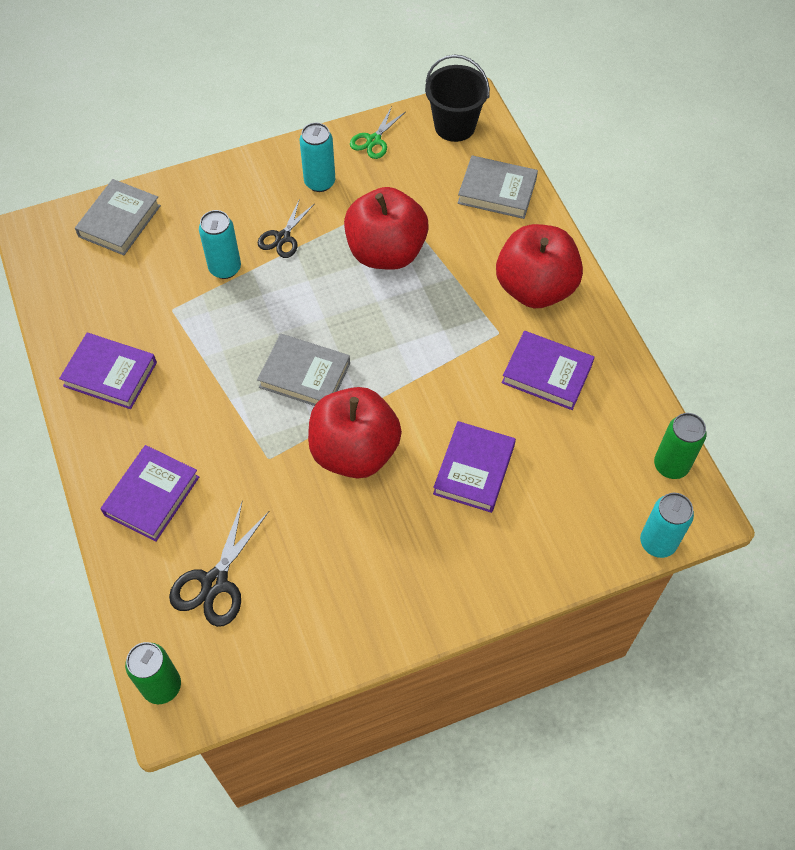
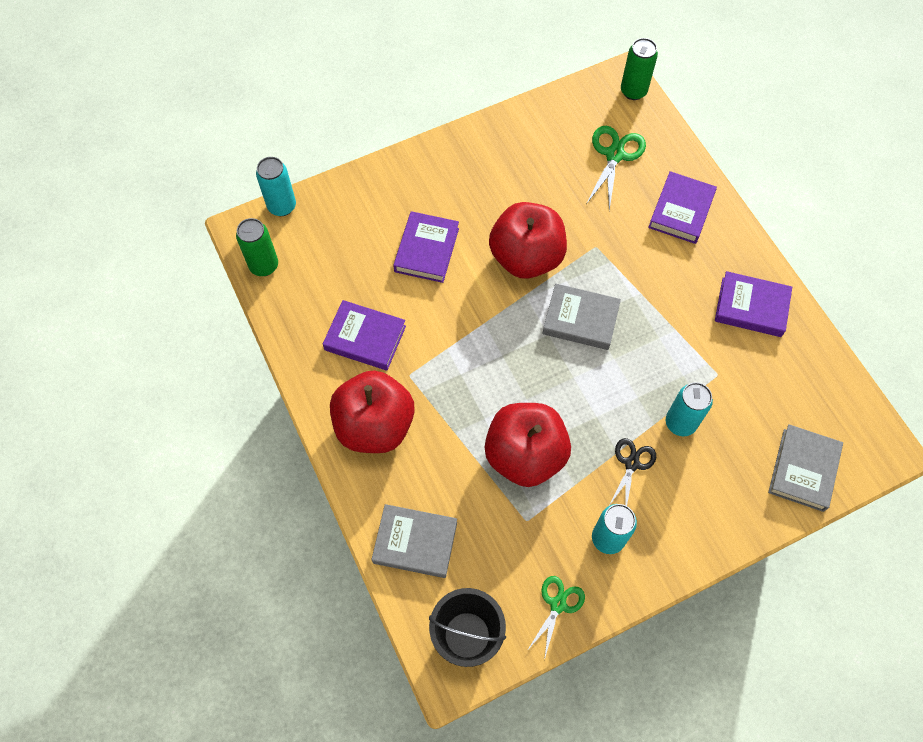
camera: 175 degrees right, 5 degrees up
(215, 582) = (614, 155): black scissors -> green scissors

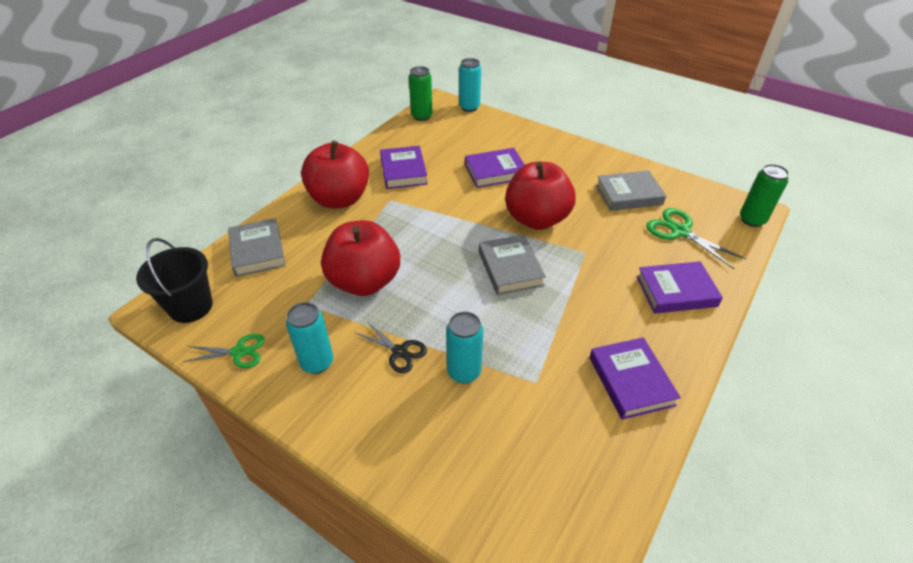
camera: 60 degrees right, 20 degrees down
(614, 155) = (680, 231): green scissors -> green scissors turned 120 degrees counterclockwise
(632, 463) = (399, 352): black scissors -> black scissors turned 45 degrees clockwise
(803, 470) = (484, 502): grey book -> grey book (628, 195)

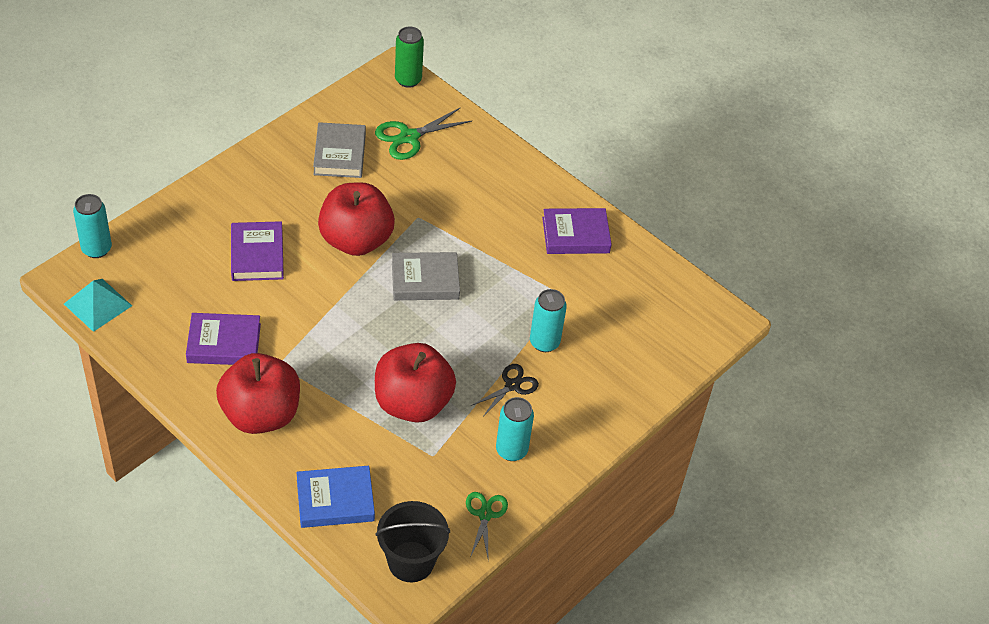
camera: 85 degrees left, 5 degrees up
(257, 251) = (335, 500): grey book -> blue book
(421, 116) = (98, 304): green can -> turquoise pyramid
(676, 291) = (486, 170): purple book -> none

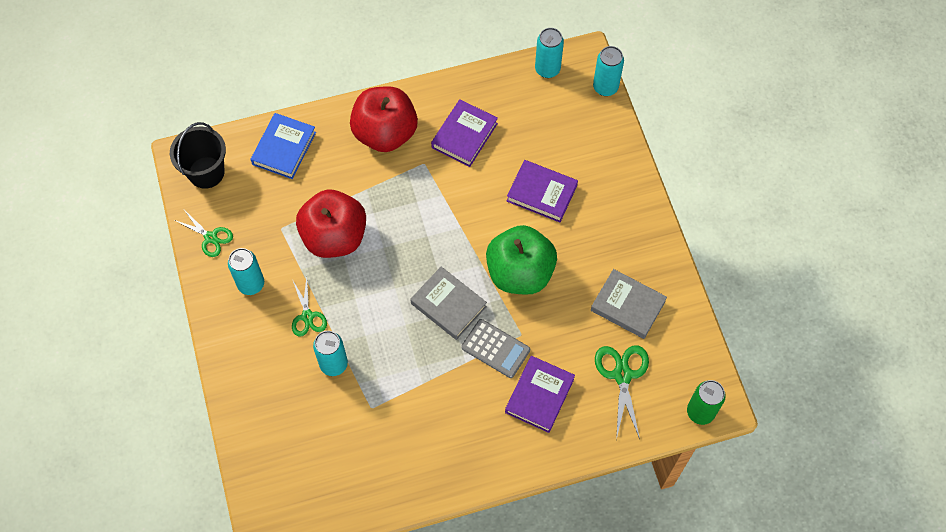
camera: 125 degrees right, 15 degrees up
(98, 304) = (547, 69): turquoise pyramid -> turquoise can
(356, 240) = (520, 273): red apple -> green apple
(425, 280) = (448, 305): grey book -> grey book turned 75 degrees counterclockwise
(444, 230) = (495, 349): none -> grey calculator
(512, 385) = (307, 316): black scissors -> green scissors
(575, 235) = (432, 457): purple book -> purple book (539, 395)

